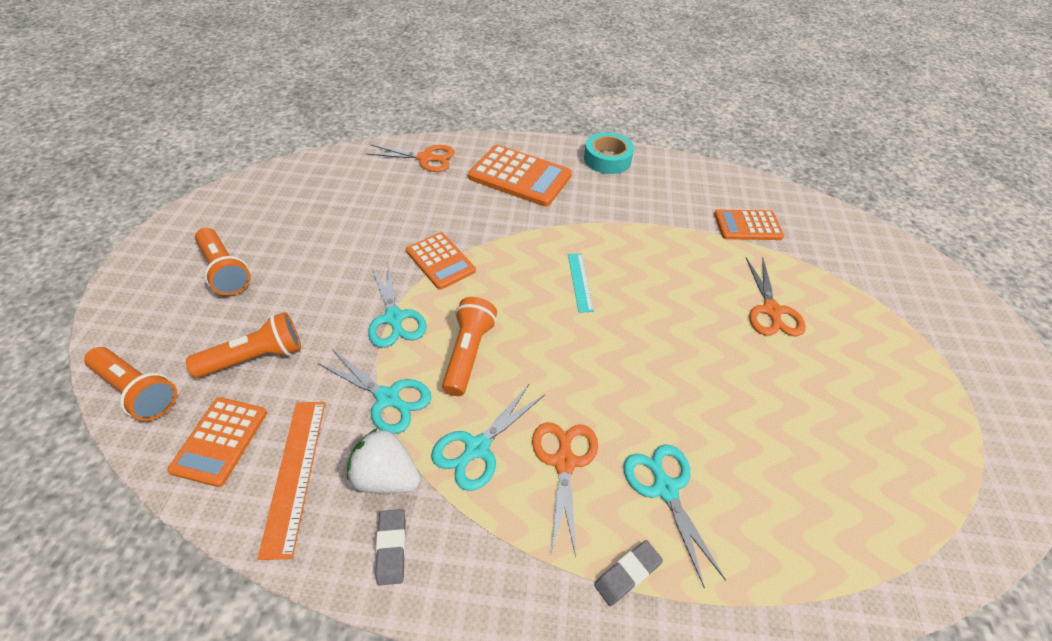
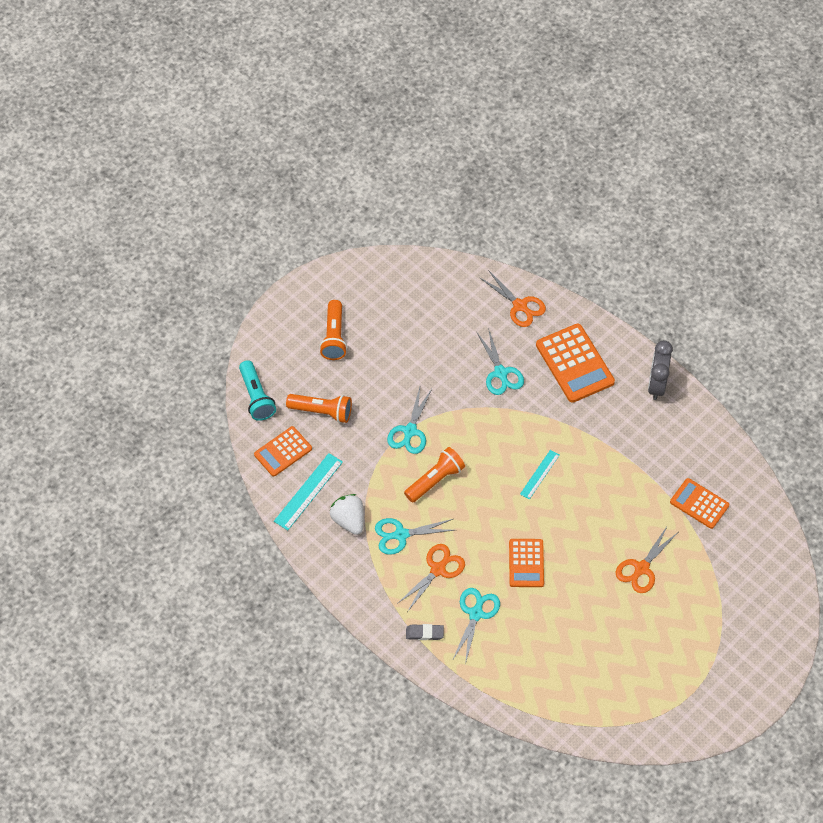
camera: 40 degrees right, 10 degrees up
(138, 391) = (256, 397): orange flashlight -> turquoise flashlight
(294, 474) = (308, 491): orange ruler -> turquoise ruler
(388, 398) = (375, 479): turquoise scissors -> turquoise scissors (501, 373)
(391, 548) = (331, 554): grey eraser -> none
(440, 261) = (465, 406): orange calculator -> orange calculator (526, 563)
(607, 159) = (656, 384): turquoise tape -> grey clock

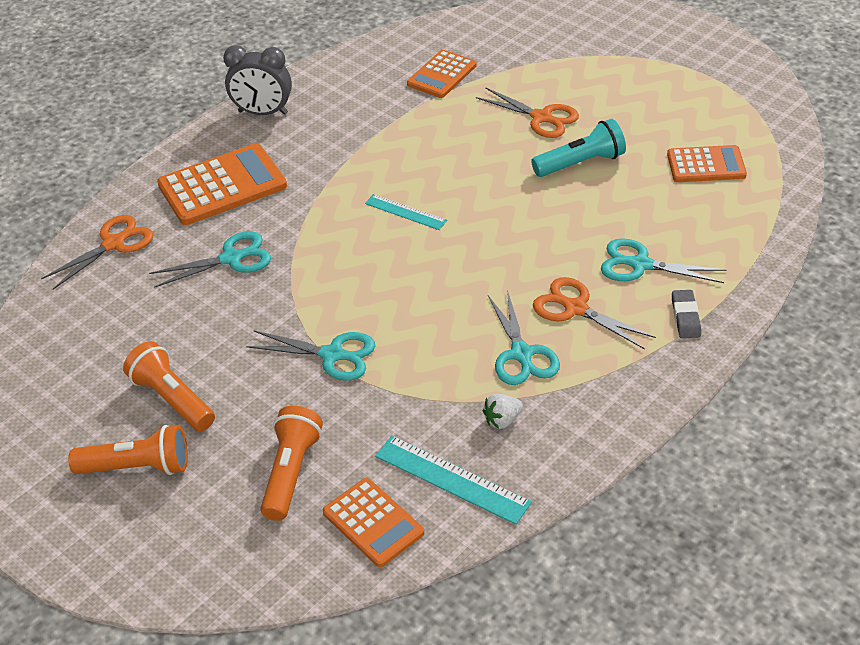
camera: 90 degrees left, 15 degrees down
(256, 397) = (255, 574): turquoise flashlight -> turquoise flashlight (580, 163)
(349, 520) = (502, 420): white strawberry -> white strawberry, size x0.60
(435, 480) = (420, 320): orange flashlight -> orange flashlight (172, 399)
(526, 563) = (550, 219): orange calculator -> orange calculator (706, 165)

